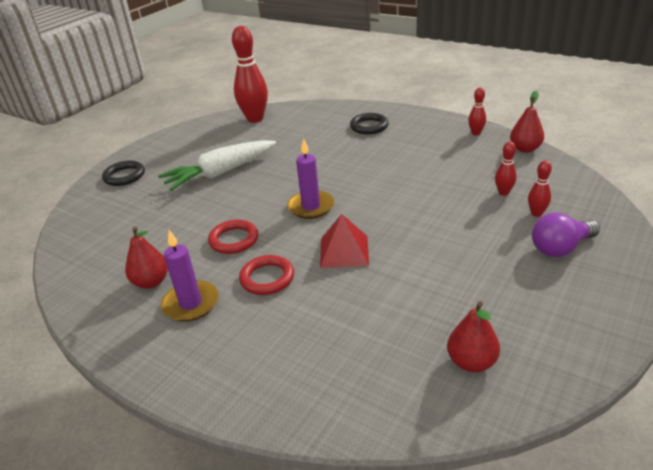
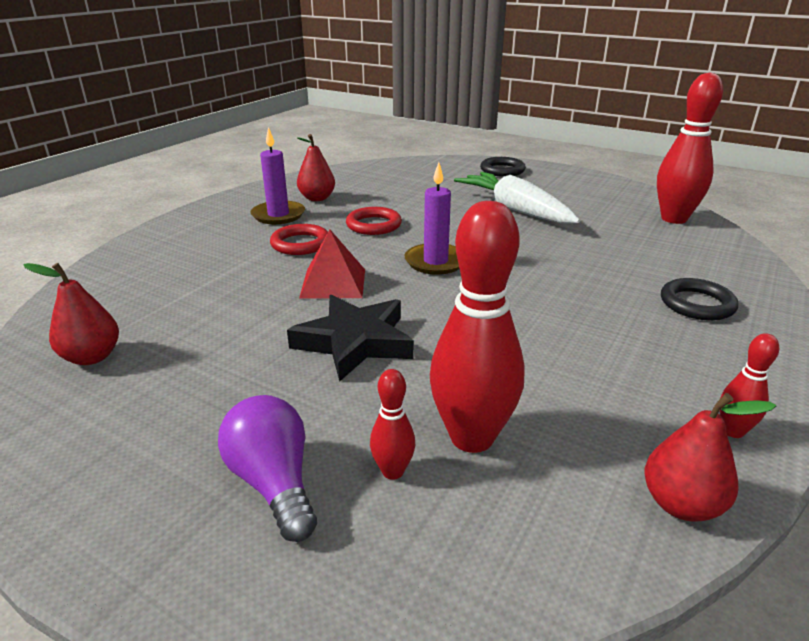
camera: 85 degrees right, 5 degrees down
(426, 234) = (354, 342): none -> black star
(503, 193) = (471, 437): red bowling pin -> red bowling pin, size x2.13

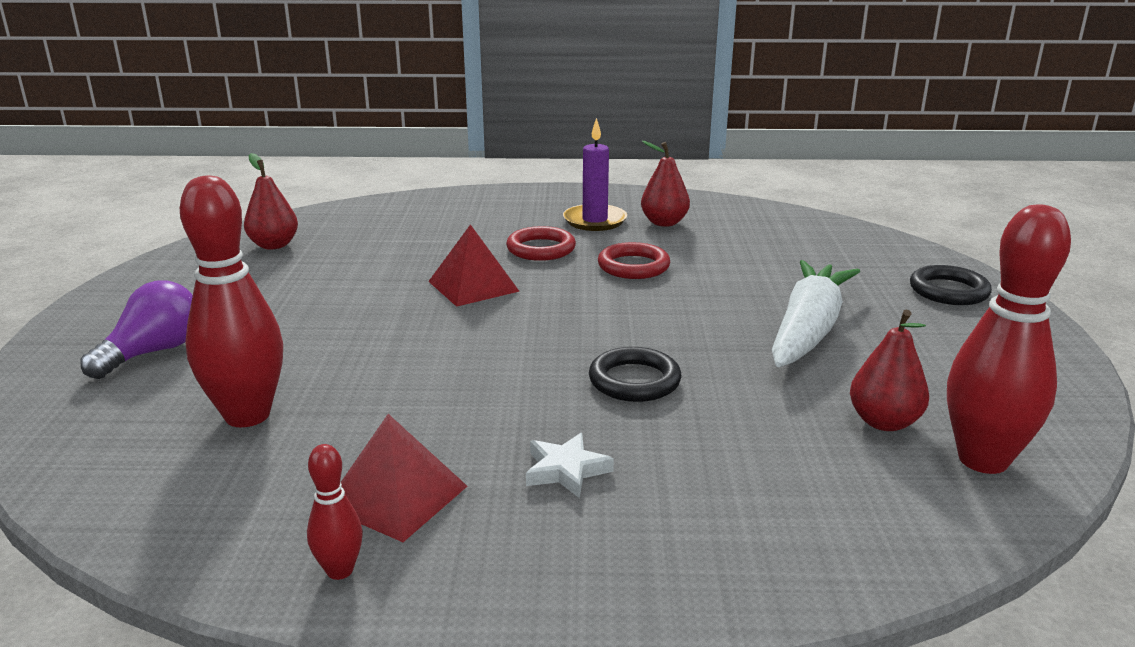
camera: 60 degrees right, 5 degrees down
(354, 342) = (369, 326): black star -> none
(393, 471) = (184, 392): red bowling pin -> none
(435, 262) = (579, 319): purple candle -> none
(636, 318) = (566, 470): none -> white star
(642, 387) = (396, 496): none -> red pyramid
(681, 504) = (191, 545): red pear -> red pear (884, 422)
(697, 304) = (659, 515): black ring -> black ring (634, 381)

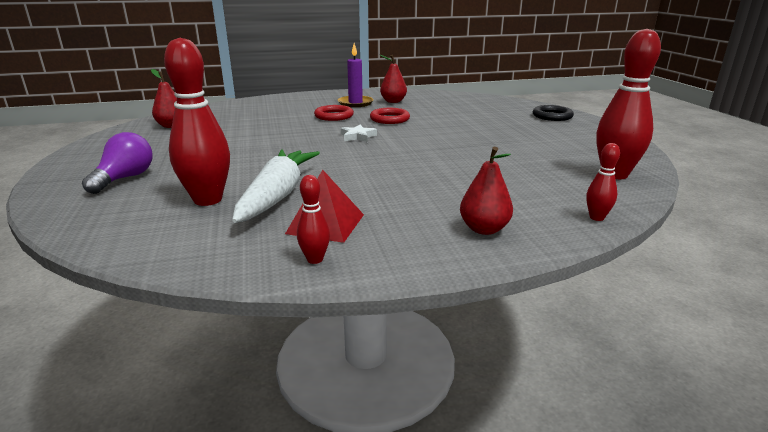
camera: 15 degrees left, 0 degrees up
(473, 286) = (306, 133): red pyramid -> none
(566, 470) = (414, 202): white star -> white star (358, 136)
(634, 381) = (423, 163): black ring -> none
(808, 330) = (497, 135): white carrot -> white carrot (278, 195)
(878, 562) = (596, 217): none -> red bowling pin
(884, 422) = (559, 166): red pear -> red pear (484, 229)

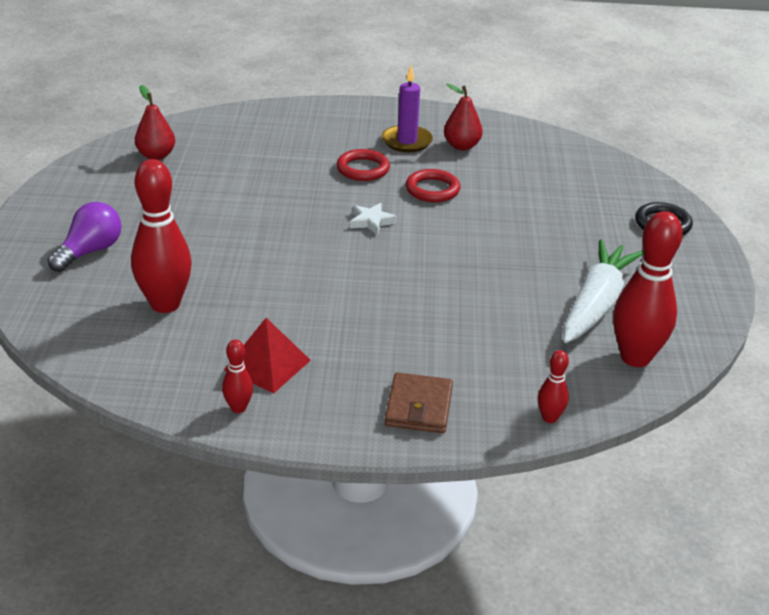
camera: 15 degrees right, 10 degrees up
(278, 195) = (237, 312): white carrot -> white carrot (596, 304)
(484, 229) = (419, 407): red pear -> brown wallet

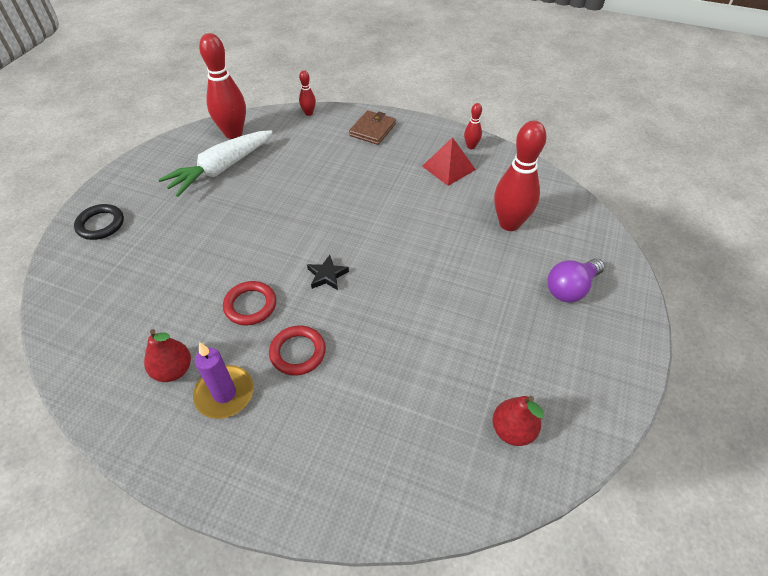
camera: 160 degrees left, 15 degrees up
(371, 221) = (327, 275): white star -> black star

